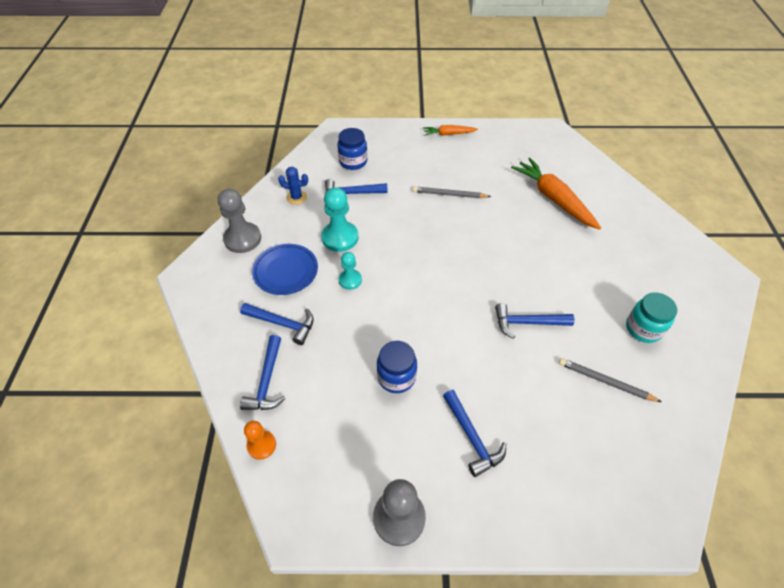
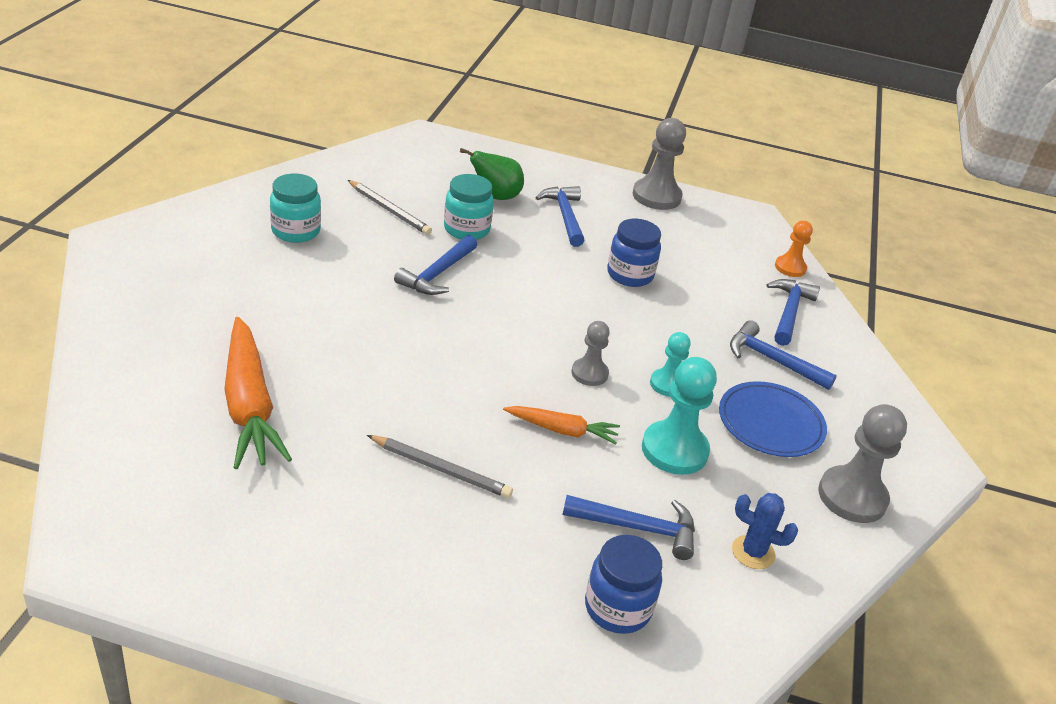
camera: 170 degrees left, 15 degrees down
(398, 272) = (589, 373): none -> grey pawn
(448, 134) = (352, 622): orange carrot -> orange carrot (562, 430)
(527, 323) = (437, 274): blue hammer -> blue hammer turned 105 degrees clockwise
(537, 382) = (466, 229): none -> turquoise jar
(541, 442) = (495, 196): none -> green pear

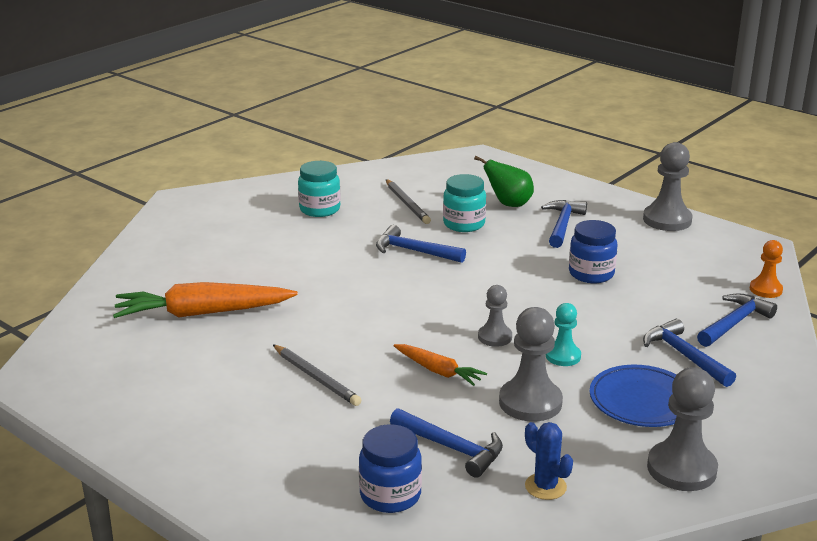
camera: 30 degrees right, 10 degrees down
(249, 405) = (202, 313): orange carrot -> orange carrot turned 75 degrees clockwise
(437, 274) = (414, 251): blue hammer -> blue hammer turned 60 degrees clockwise
(674, 450) = (530, 402): turquoise pawn -> grey pawn

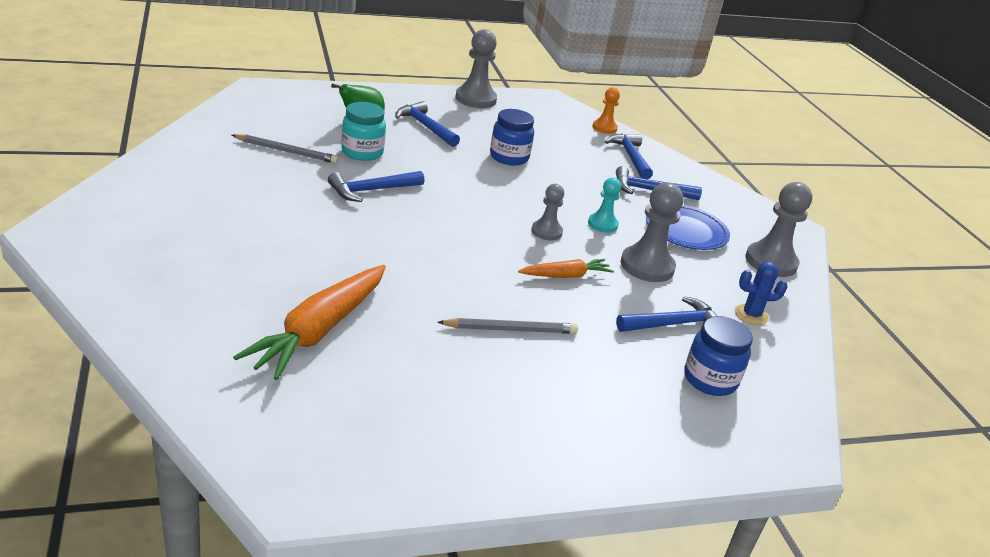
camera: 60 degrees left, 5 degrees up
(320, 209) = (223, 185): turquoise jar -> none

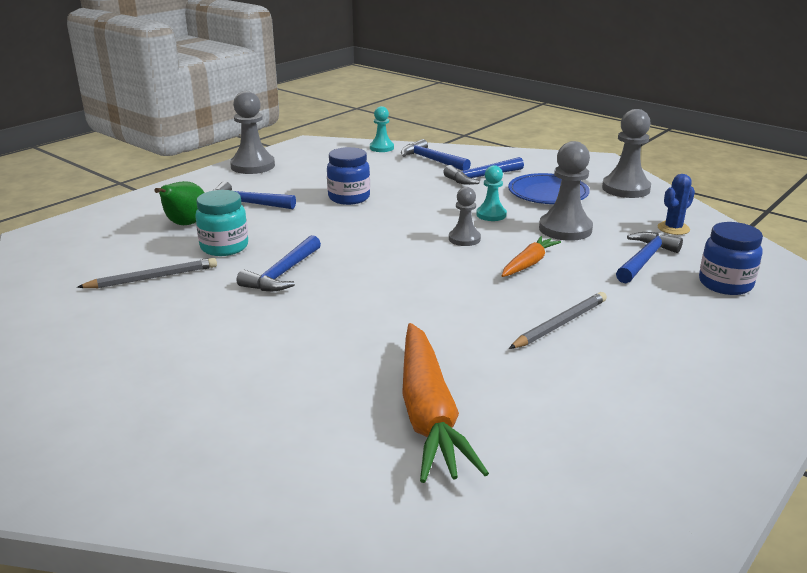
camera: 30 degrees left, 5 degrees down
(604, 128) = (381, 148): orange pawn -> turquoise pawn

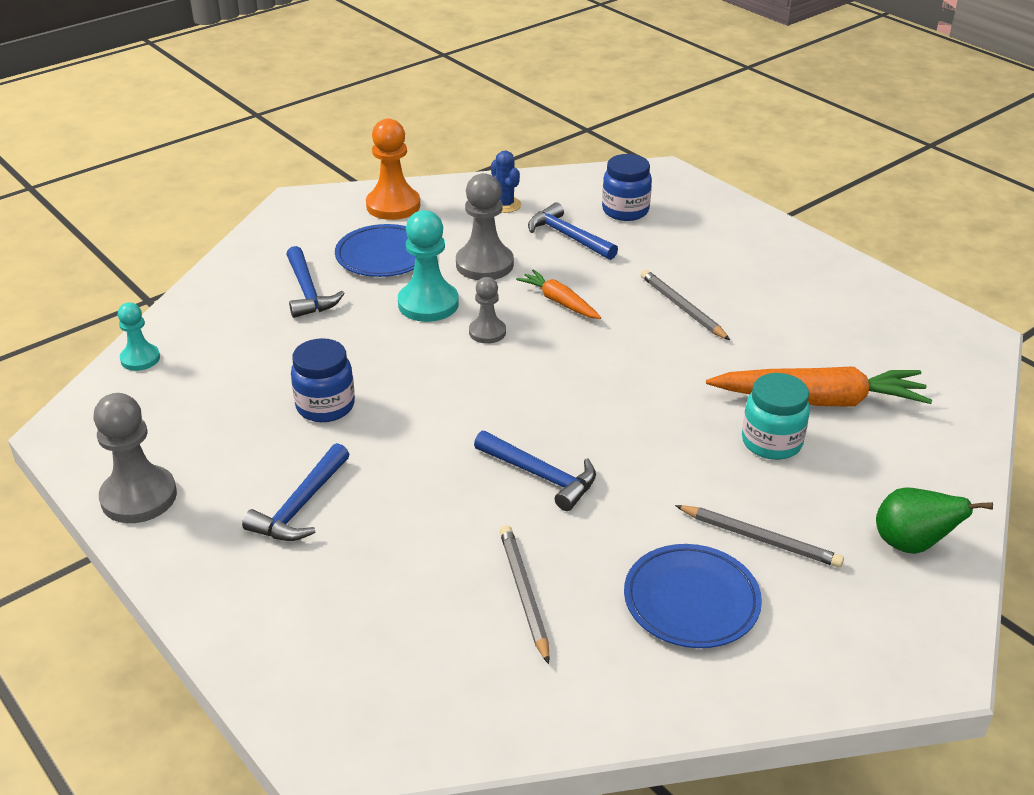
camera: 80 degrees left, 10 degrees up
(131, 344) = (691, 600): none -> blue plate
(185, 224) = (355, 569): green pear -> green pear (911, 545)
(203, 377) = (760, 539): none -> grey pencil
(224, 247) = (448, 527): turquoise jar -> turquoise jar (771, 442)
(432, 160) = (222, 321): blue hammer -> none
(491, 215) = (428, 304): turquoise pawn -> turquoise pawn, size x1.68
(625, 189) = (393, 206): grey pawn -> orange pawn

